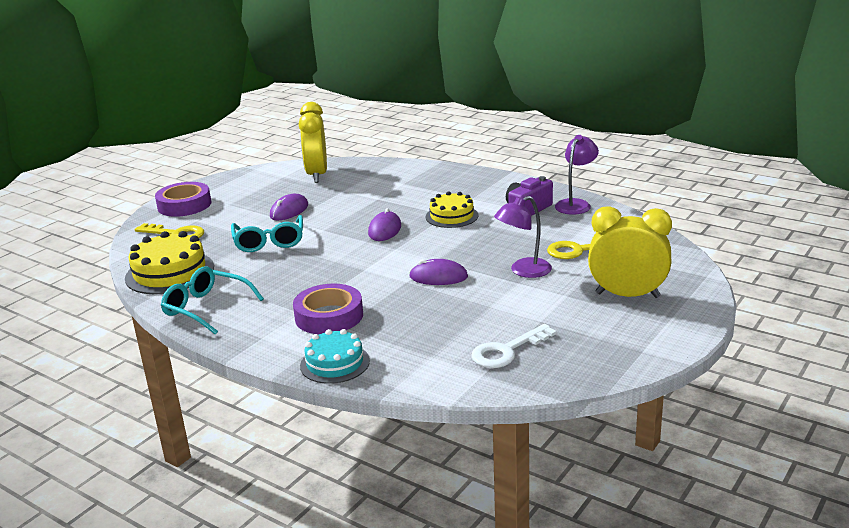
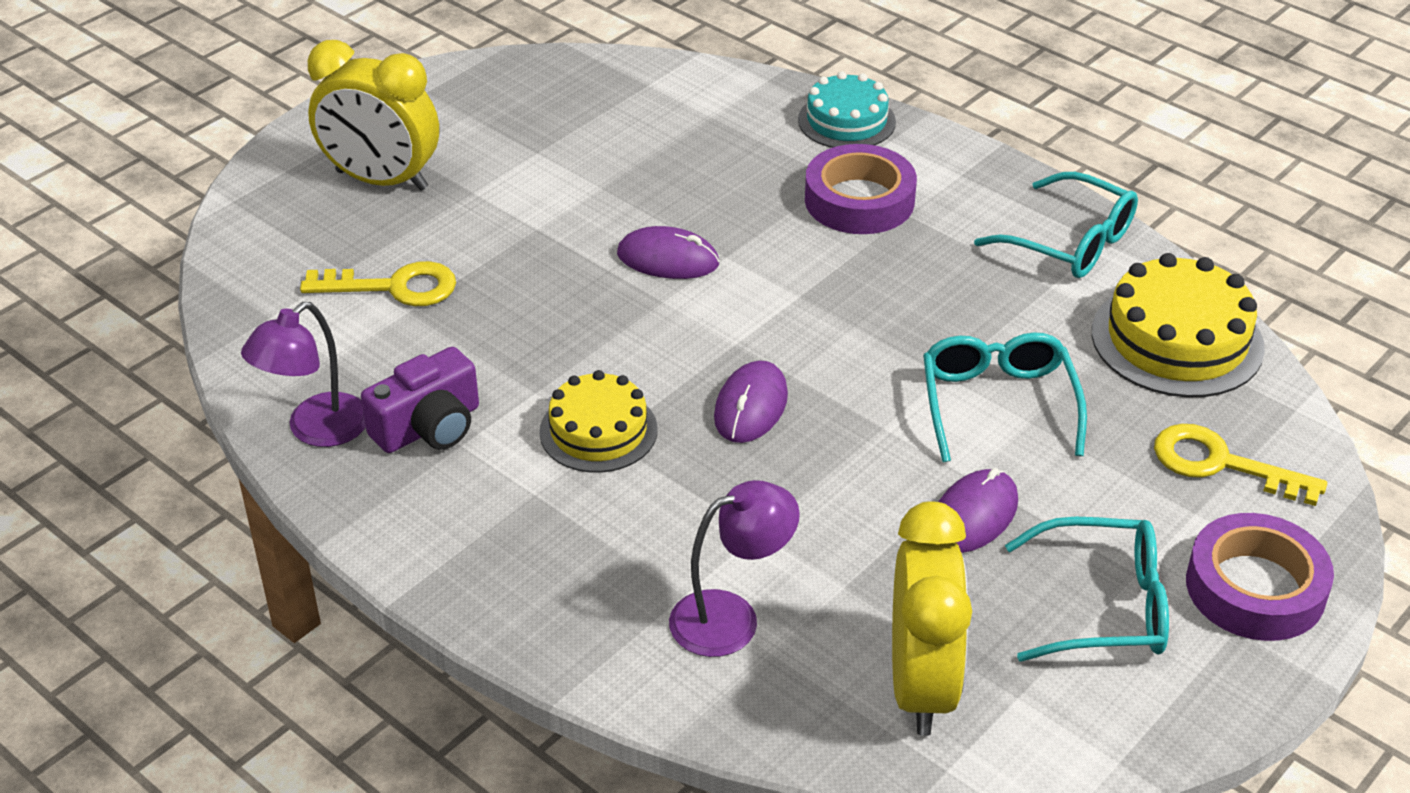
camera: 175 degrees left, 15 degrees up
(245, 196) = (1103, 606): none -> turquoise glasses
(507, 351) = (605, 111): white key -> none
(523, 271) = (517, 252): purple lamp -> purple lamp (731, 617)

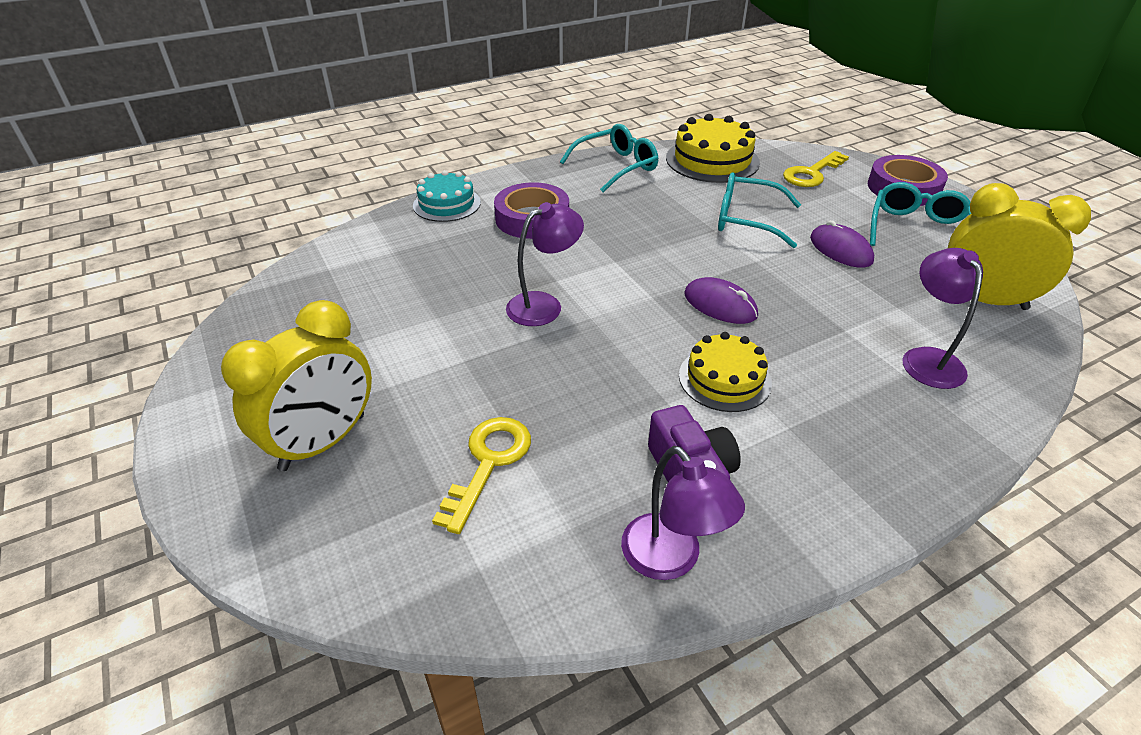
camera: 70 degrees left, 0 degrees up
(668, 259) = (544, 305): purple mouse -> purple lamp

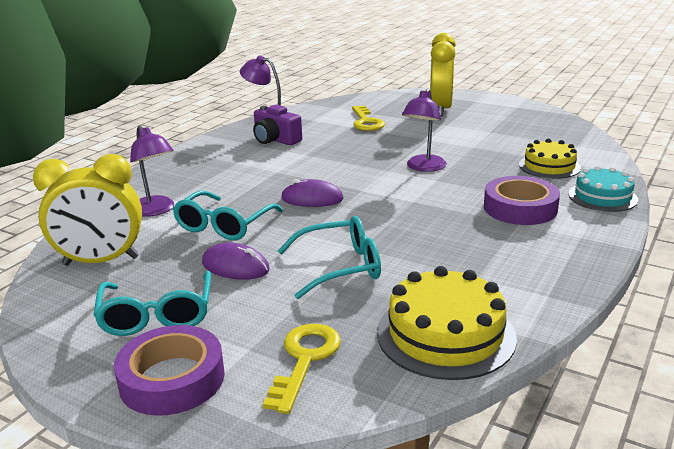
camera: 150 degrees right, 15 degrees down
(616, 166) = (535, 282): turquoise glasses -> turquoise glasses (224, 225)
(724, 379) = (282, 169): yellow cake -> yellow cake (549, 166)

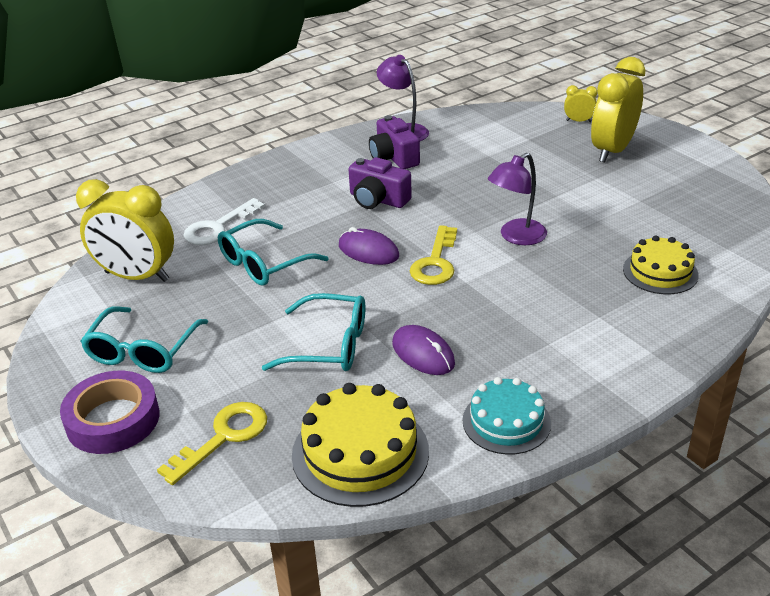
camera: 25 degrees right, 10 degrees up
(156, 210) = (218, 227): purple lamp -> white key
(235, 266) = (240, 316): purple mouse -> purple mouse (423, 353)
(287, 166) = (377, 199): none -> purple camera
(366, 122) = (510, 152): yellow key -> yellow key (435, 262)
(399, 98) = (578, 121): none -> yellow clock
(520, 208) = (570, 323): purple tape -> none
(602, 197) = (679, 333): turquoise cake -> turquoise cake (506, 422)

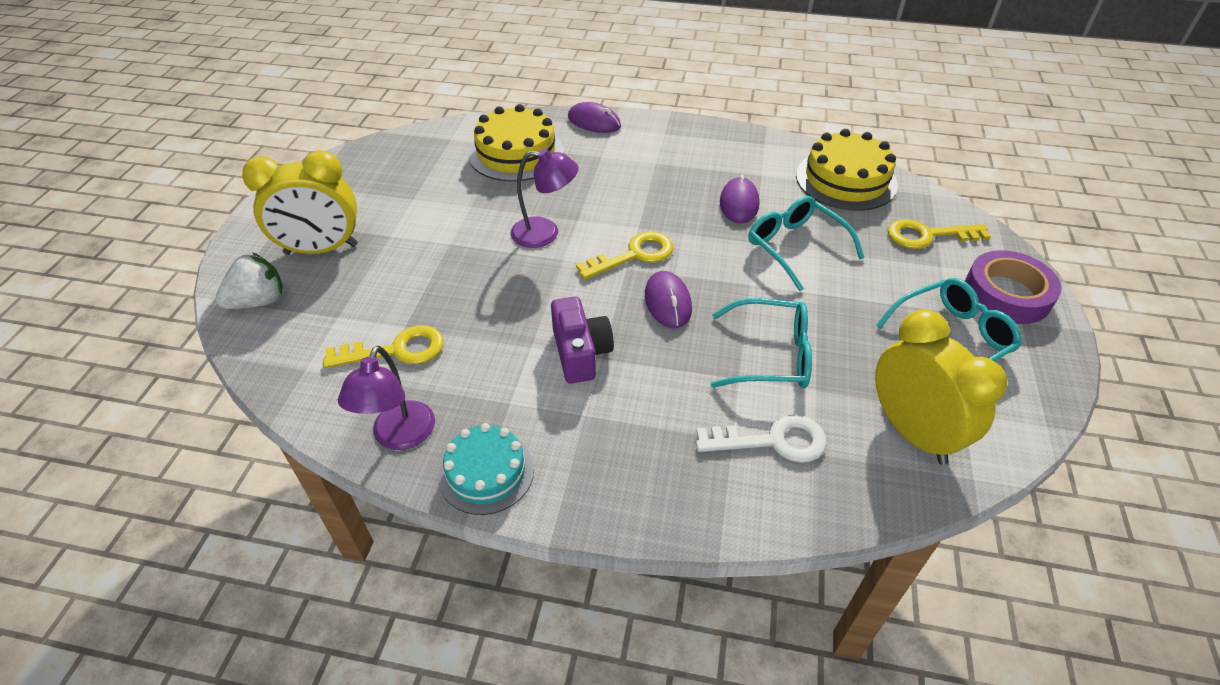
camera: 135 degrees left, 10 degrees up
(394, 157) = (479, 400): purple camera -> none
(470, 147) = (396, 350): none -> yellow key
(506, 422) = (744, 147): turquoise cake -> turquoise cake (486, 472)
(578, 121) = (258, 301): yellow clock -> white strawberry
(660, 272) = (516, 153): yellow cake -> yellow cake, size x1.52
(676, 345) = (594, 122): none -> purple mouse

